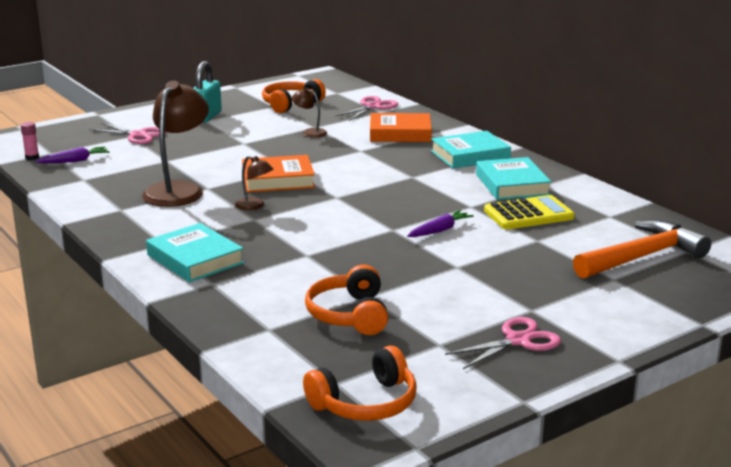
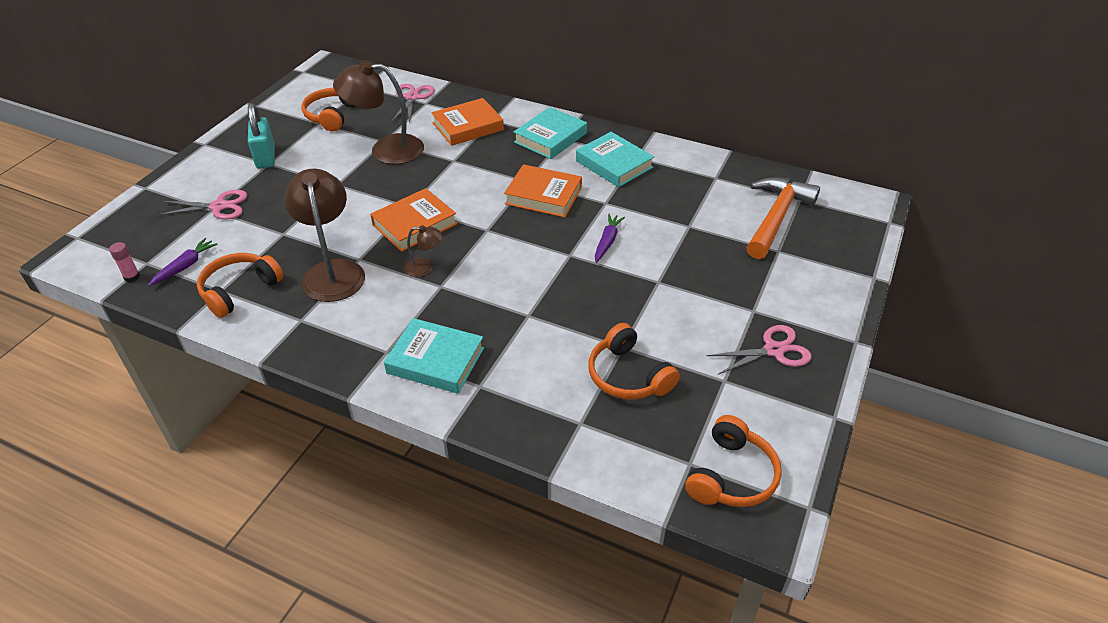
camera: 30 degrees left, 20 degrees up
(96, 183) = (239, 290): none -> orange headphones
(310, 132) = (386, 149): brown lamp -> brown lamp, size x2.11
(416, 189) = (543, 195): none -> orange book
(517, 340) = (774, 350): pink scissors -> pink scissors turned 45 degrees clockwise
(528, 214) = (657, 197): yellow calculator -> none

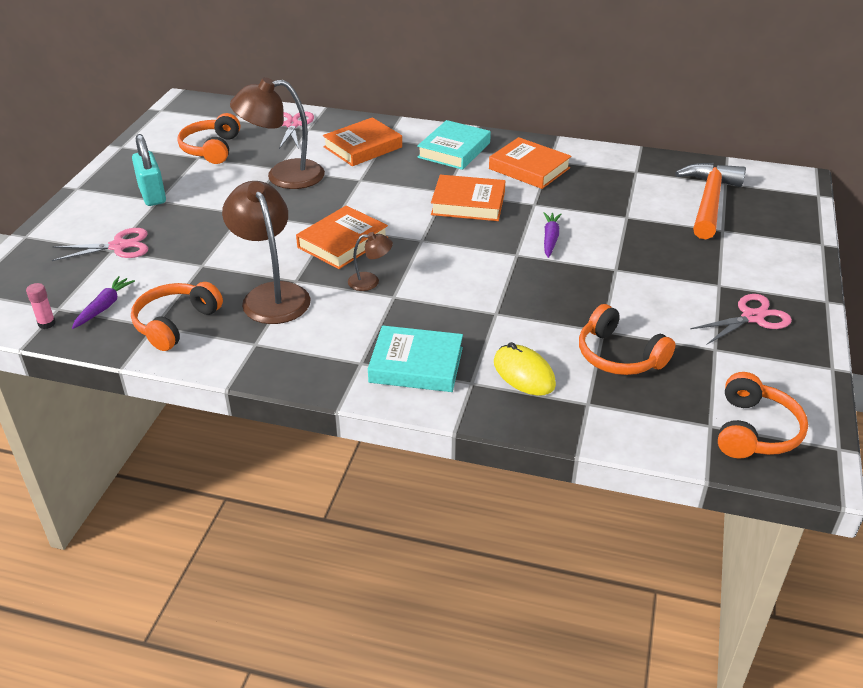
camera: 10 degrees left, 5 degrees down
(531, 383) = (524, 373): none -> yellow mouse
(614, 164) = (529, 168): turquoise book -> orange book

